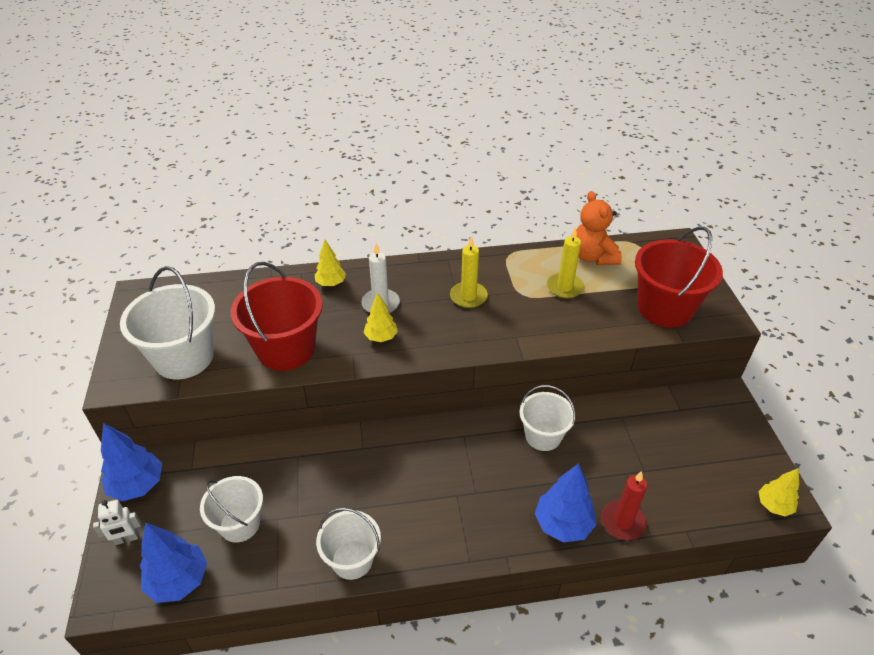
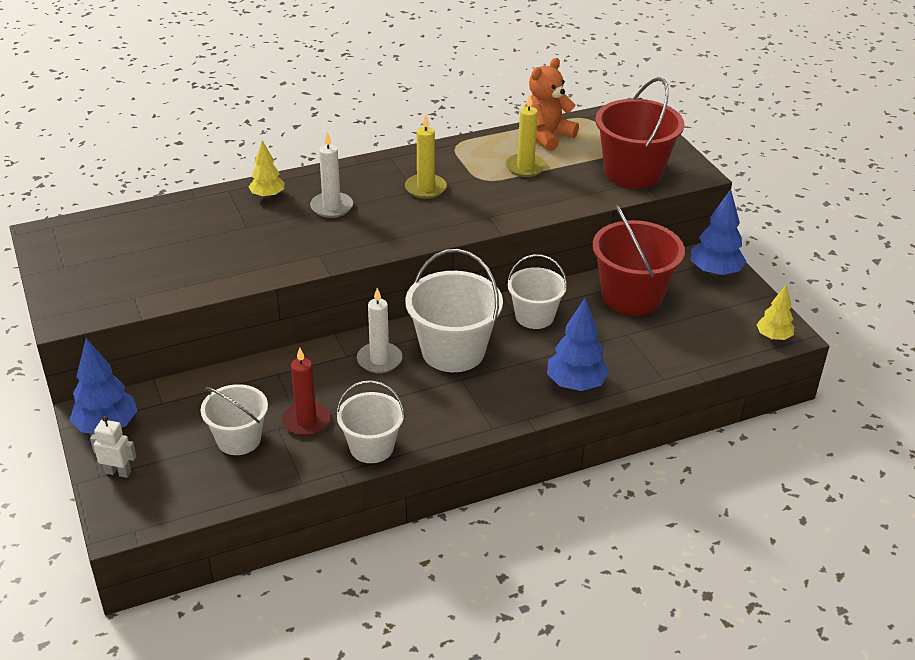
camera: 15 degrees left, 5 degrees down
(127, 539) = (118, 472): white robot -> white robot turned 135 degrees counterclockwise
(179, 581) = (193, 495): blue tree -> blue tree (714, 272)
(184, 357) = (130, 284): white bucket -> white bucket (453, 351)
(286, 349) = (244, 261): red bucket -> red bucket (631, 296)
(381, 337) = (344, 236): yellow tree -> none
(390, 458) = (379, 360): none -> white candle
(593, 257) = (547, 136): orange teddy bear -> orange teddy bear turned 75 degrees clockwise
(622, 522) = (633, 373): red candle -> red candle (306, 421)

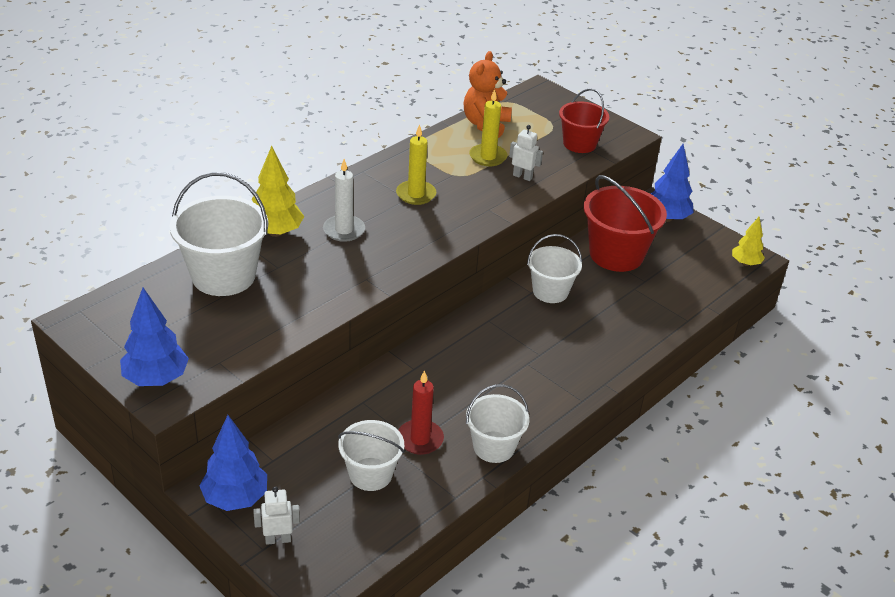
camera: 25 degrees left, 0 degrees up
(267, 196) = (275, 232): yellow tree -> yellow tree, size x1.57
(379, 360) = (446, 365): white candle -> none
(453, 351) = (503, 340): white bucket -> white bucket (223, 276)
(547, 192) = (522, 176): none -> white robot
(575, 384) = (623, 343): blue tree -> blue tree (156, 379)
(633, 172) = (579, 144): red bucket -> red bucket, size x0.63

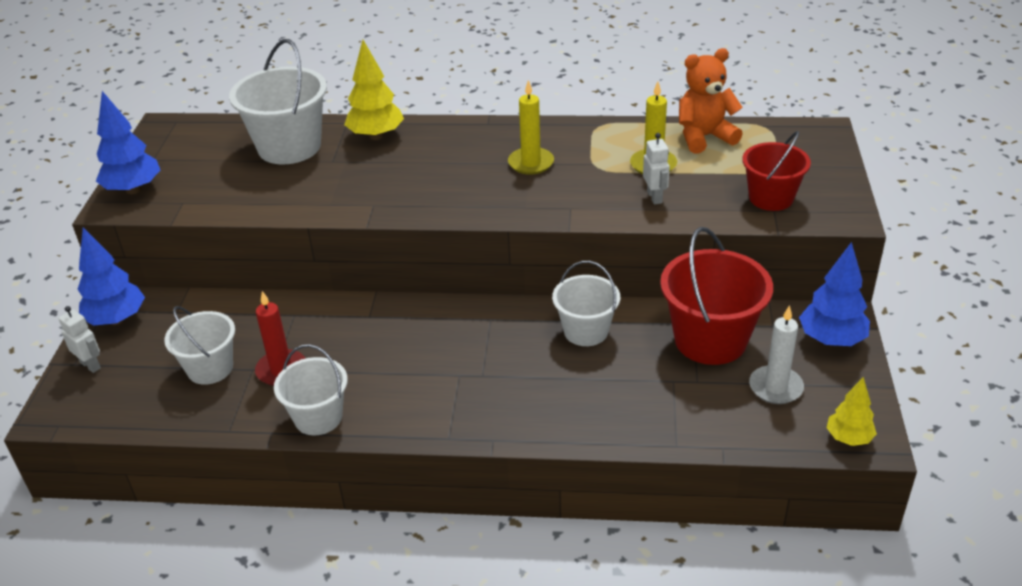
camera: 55 degrees right, 0 degrees up
(344, 230) = (424, 160): white candle -> white candle (775, 387)

